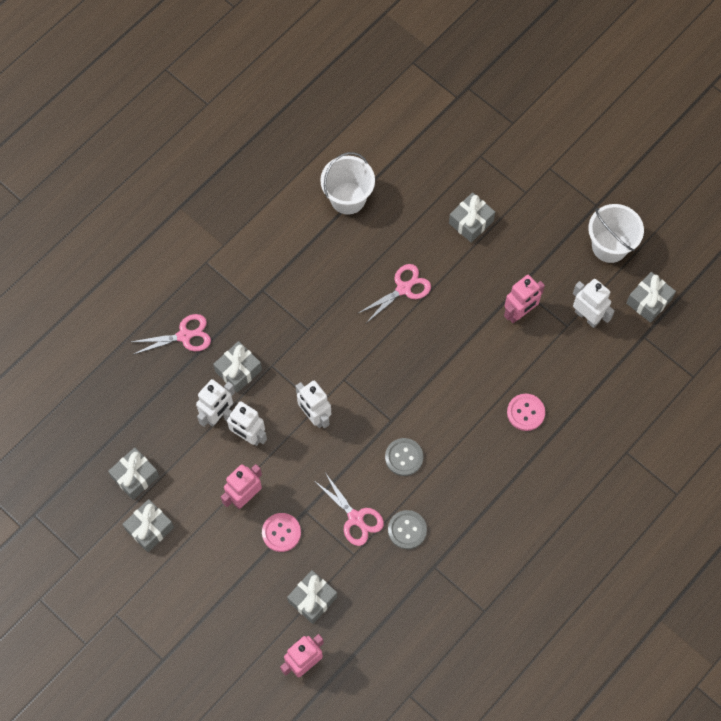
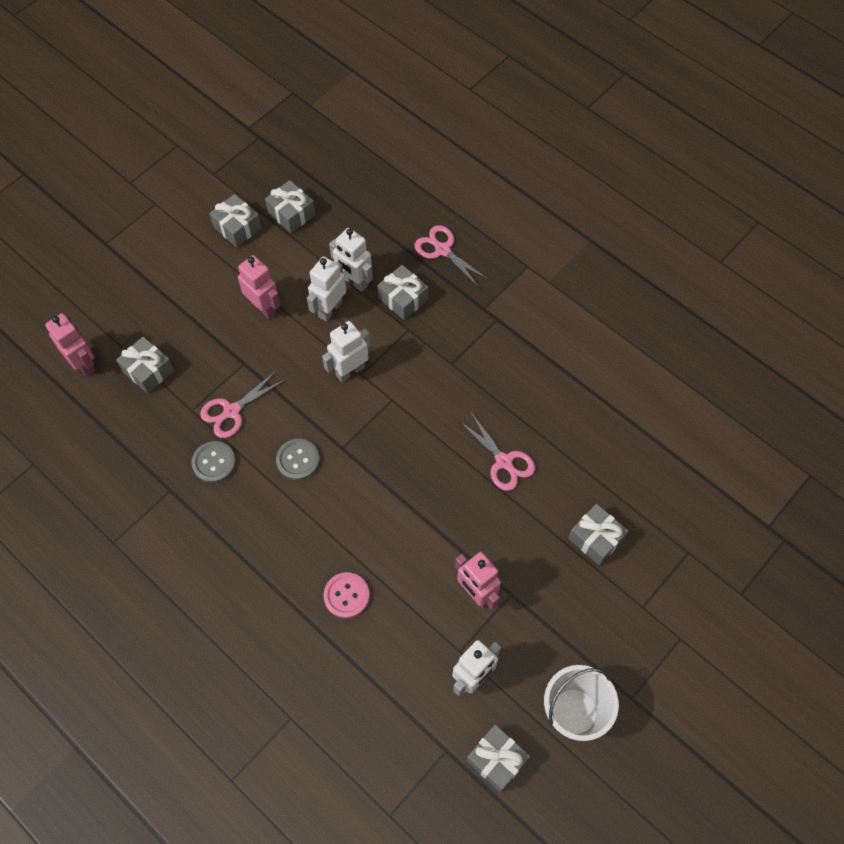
camera: 90 degrees right, 5 degrees down
(185, 336) = (442, 250): pink scissors -> pink scissors turned 150 degrees clockwise
(281, 532) = (222, 341): pink button -> none
(348, 198) = (616, 403): white bucket -> none

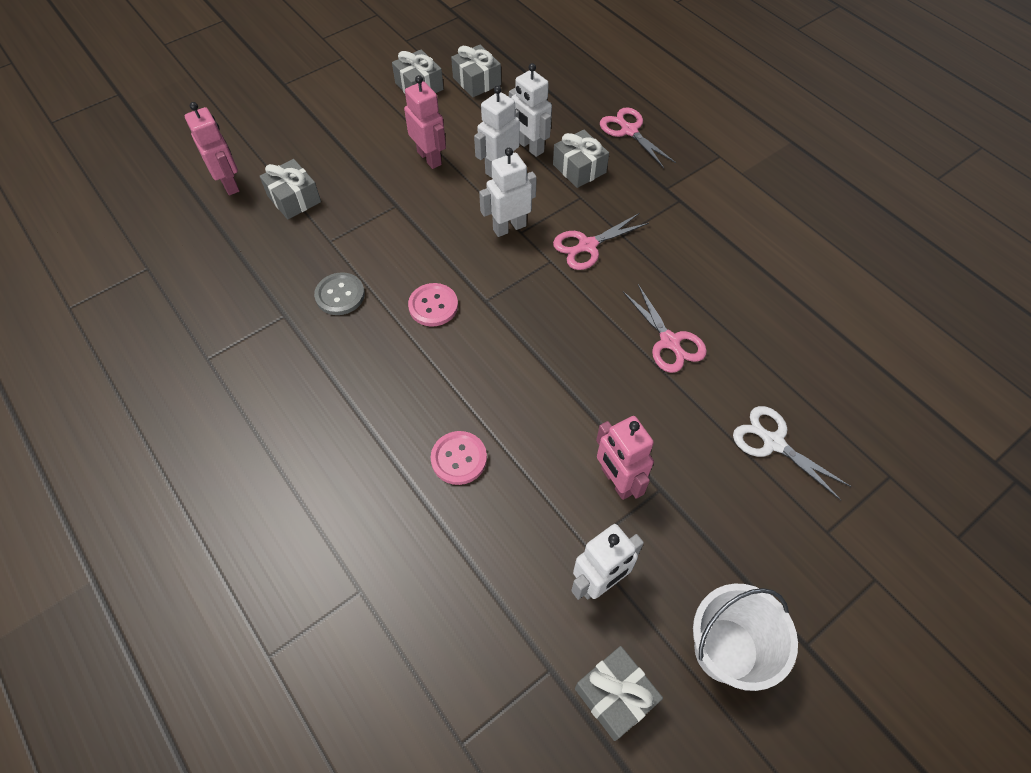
camera: 10 degrees right, 5 degrees down
(231, 411) = (372, 248): pink scissors -> pink scissors (587, 246)
(298, 460) = (433, 306): grey button -> pink button
(595, 539) = (772, 442): grey gift -> white scissors

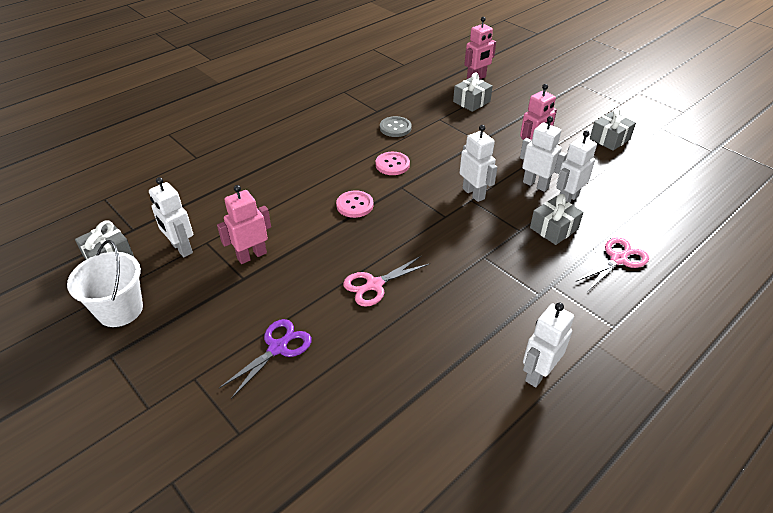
camera: 85 degrees right, 15 degrees down
(459, 458) = (274, 184): pink button -> pink button (355, 205)
(477, 81) = (633, 166): grey gift -> none
(587, 246) = (466, 235): pink scissors -> none
(772, 442) = (278, 347): white scissors -> purple scissors
(780, 220) = (538, 373): none -> white robot

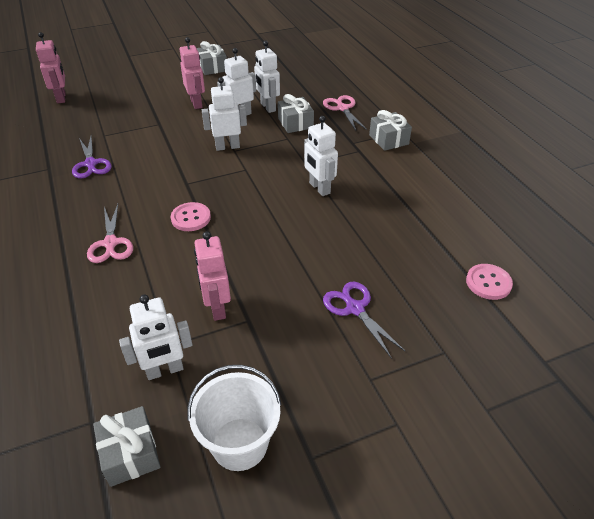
camera: 70 degrees left, 0 degrees up
(374, 285) = (306, 230): pink scissors -> pink scissors (111, 243)
(392, 164) = (148, 180): pink button -> pink button (488, 283)
(395, 128) = (91, 164): grey button -> purple scissors
(471, 102) = (96, 111): grey gift -> grey gift (389, 139)
(538, 373) = (430, 173): white robot -> white robot (319, 188)

